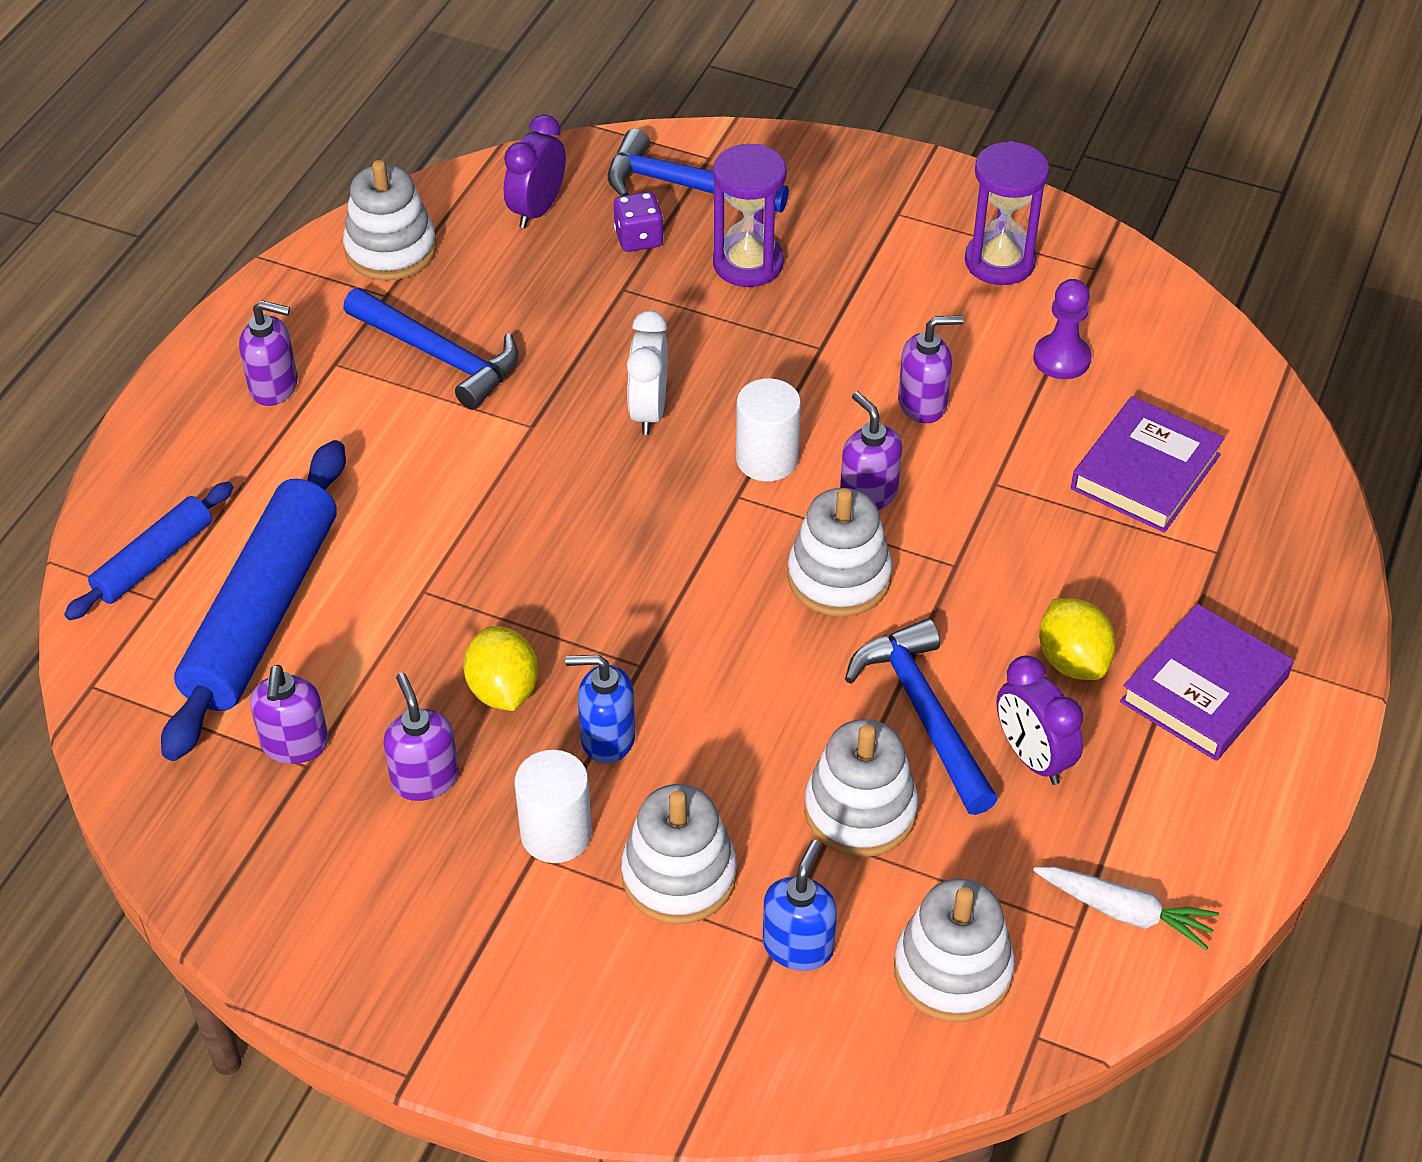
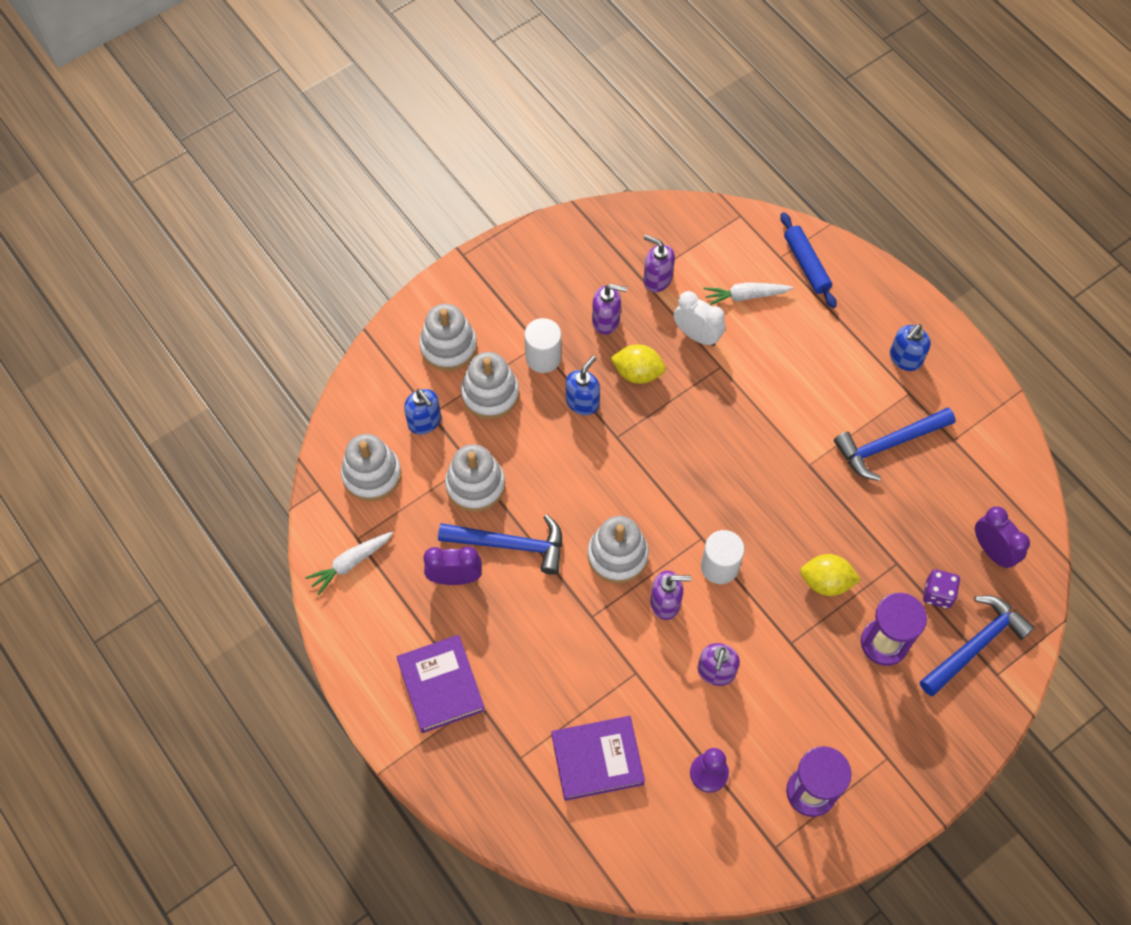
camera: 120 degrees right, 15 degrees up
(263, 613) = (745, 296): blue rolling pin -> white carrot
(274, 387) = (905, 358): purple soap dispenser -> blue soap dispenser
(391, 250) = (992, 458): white stacking toy -> white stacking toy (448, 346)
(648, 411) = (789, 527): white clock -> white clock (697, 335)
(1072, 661) = (497, 634): yellow lemon -> yellow lemon (826, 582)
(1145, 472) = (597, 759): purple book -> purple book turned 75 degrees counterclockwise

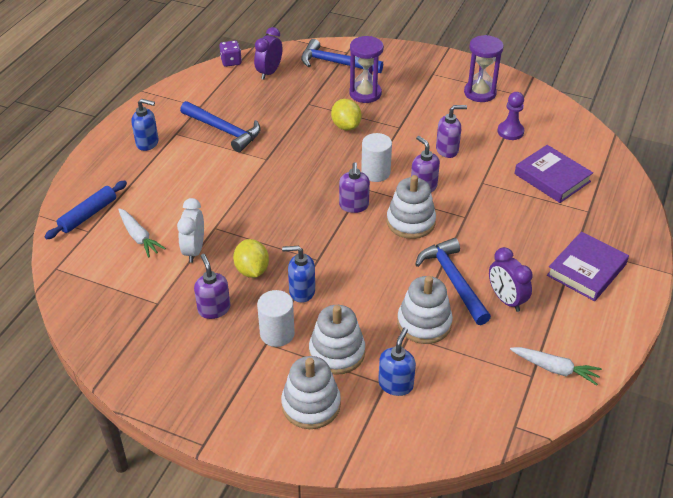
camera: 120 degrees left, 20 degrees down
(372, 475) = (472, 396): white stacking toy -> none
(657, 279) = (152, 294): purple soap dispenser -> purple soap dispenser (354, 206)
(938, 594) = (315, 84): purple dice -> purple dice (231, 62)

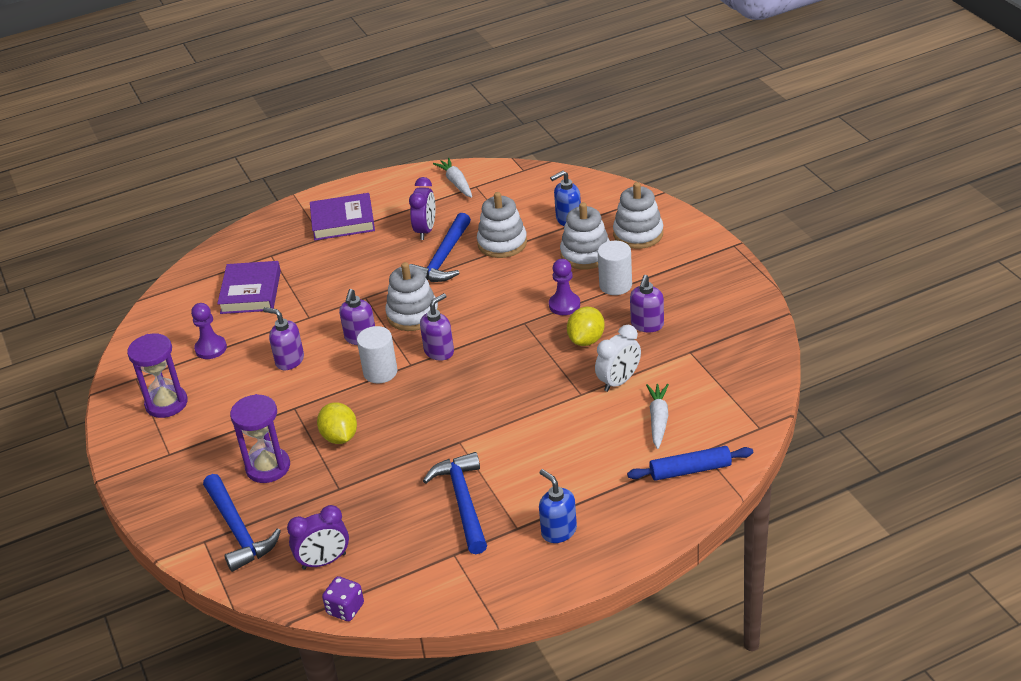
camera: 135 degrees left, 5 degrees down
(301, 291) = (564, 305): blue soap dispenser -> purple pawn
(346, 126) = (340, 437): yellow lemon -> yellow lemon turned 45 degrees counterclockwise

